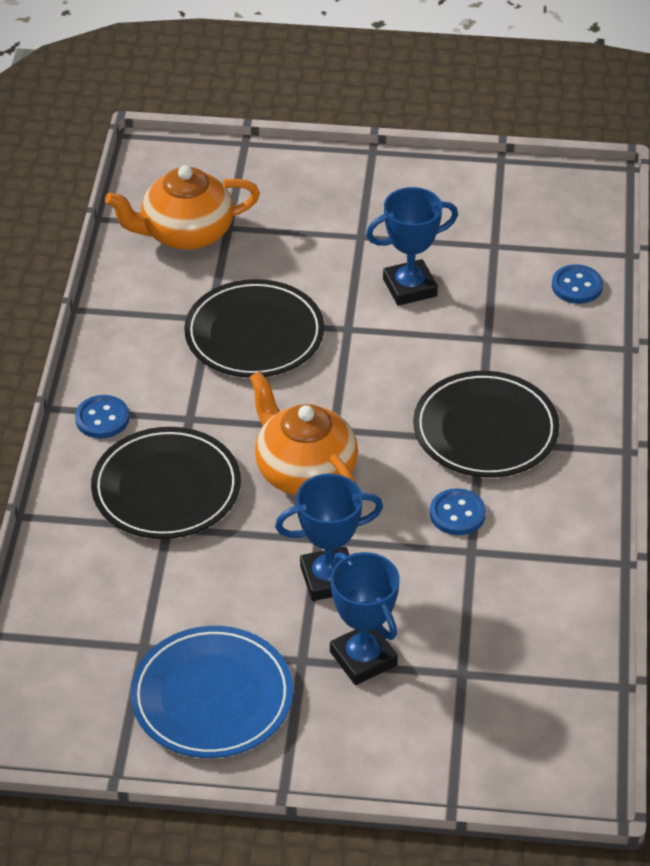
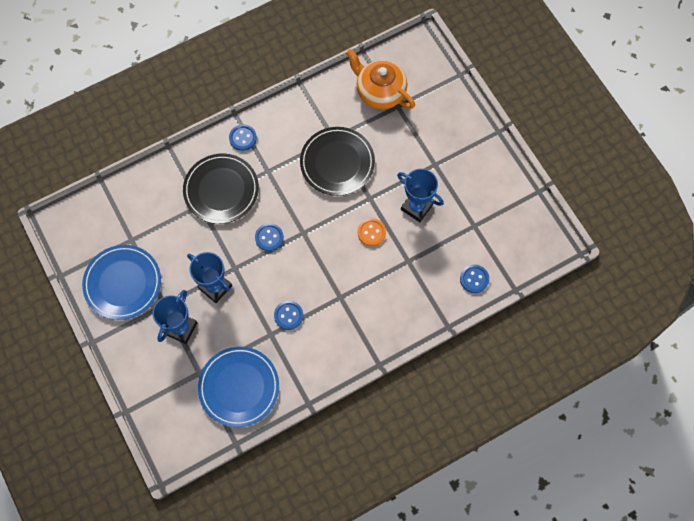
camera: 55 degrees right, 25 degrees up
(304, 472) = (269, 237): orange teapot -> blue button
(405, 354) = (371, 232): none -> orange button
(485, 430) = (348, 296): black plate -> none
(529, 634) = (239, 387): none -> blue plate

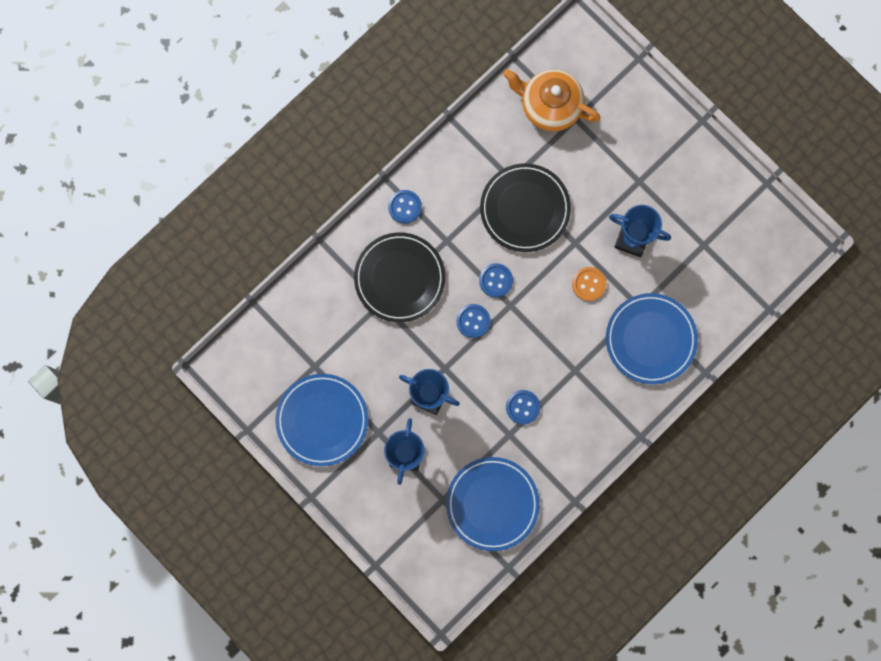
camera: 15 degrees left, 10 degrees up
(410, 288) = (650, 339): none -> blue plate
(474, 279) = (720, 309): blue button -> blue button (496, 280)

